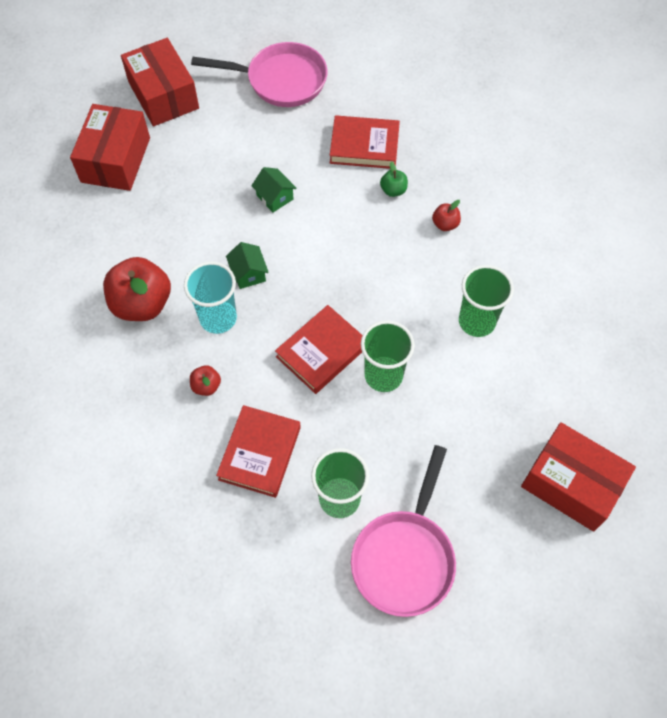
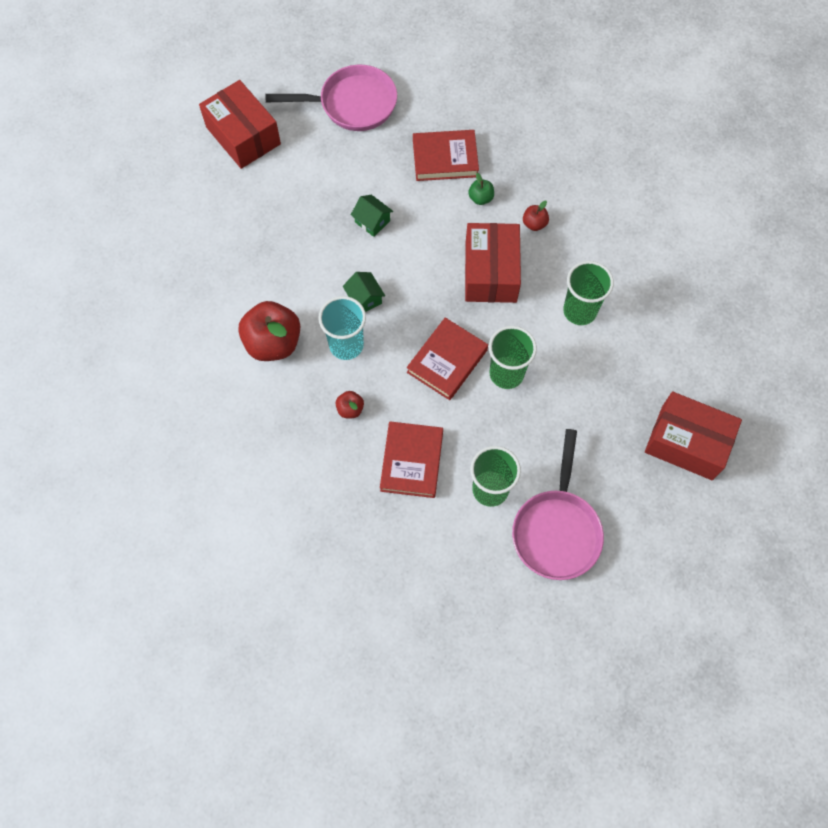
camera: 10 degrees left, 5 degrees up
(116, 160) = (213, 207): red box -> red box (491, 272)

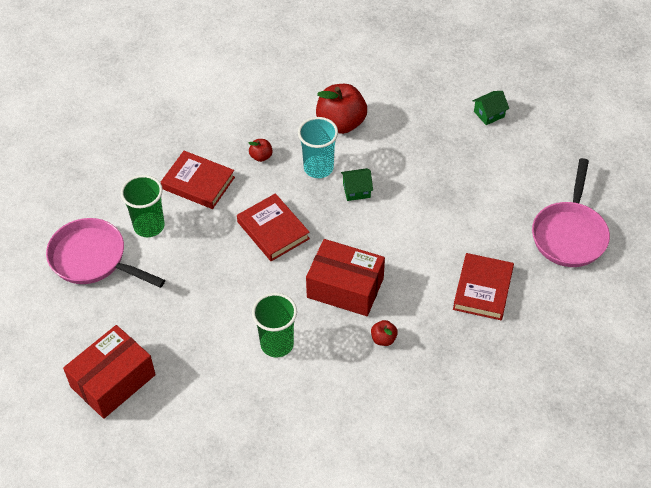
camera: 110 degrees right, 15 degrees down
(243, 135) = (556, 147): red box -> none
(372, 221) = (432, 215): green house -> green house (489, 114)
(480, 198) = (428, 304): green apple -> none
(506, 373) = (242, 268): green cup -> none

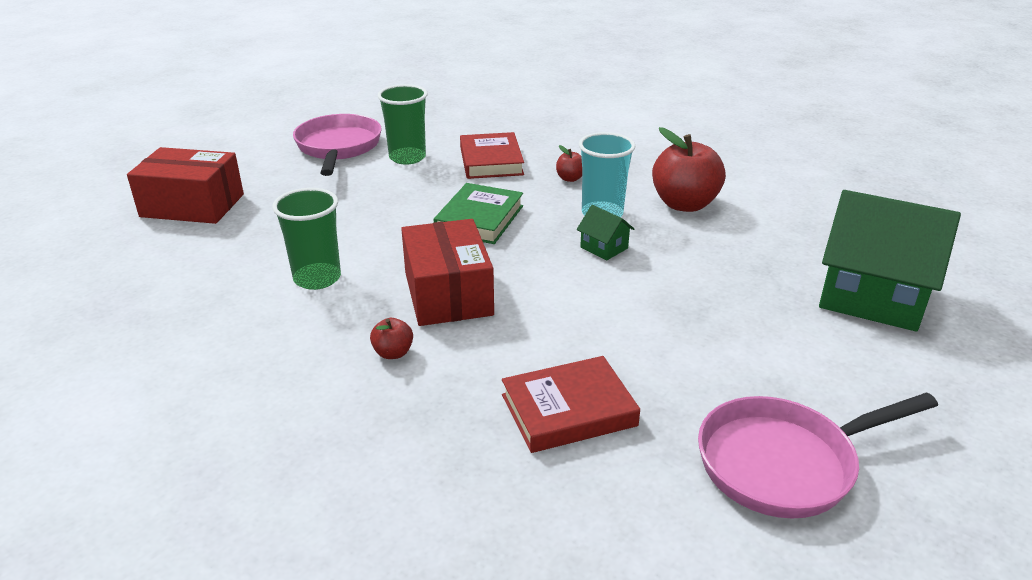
camera: 55 degrees right, 20 degrees down
(273, 230) = (479, 219): red book -> green book
(489, 114) = (872, 297): green house -> green house, size x2.38

